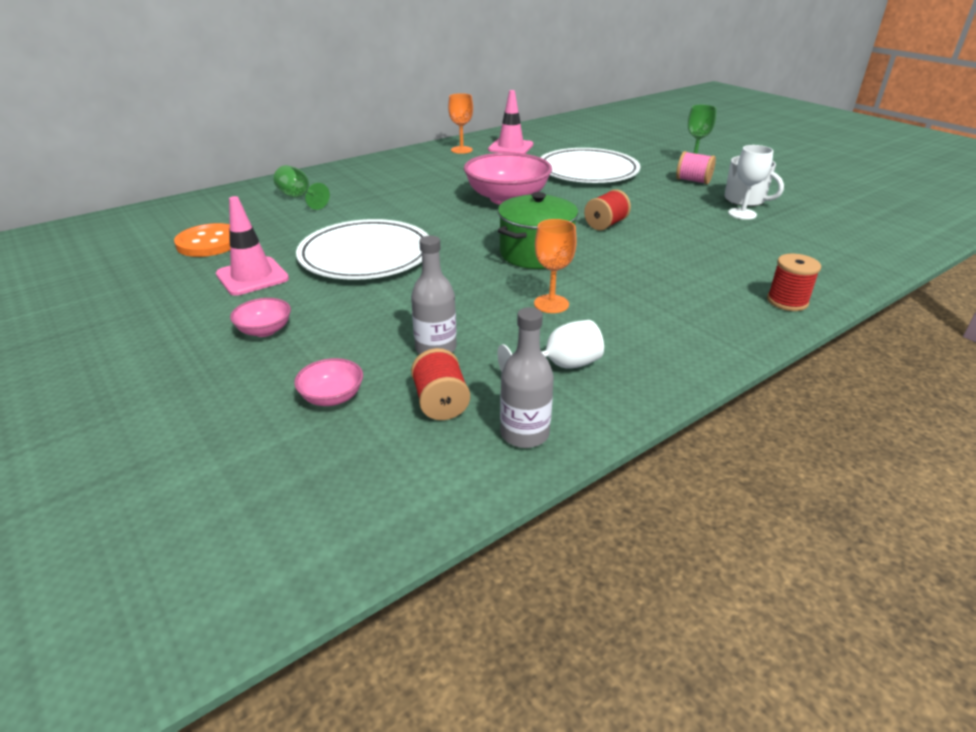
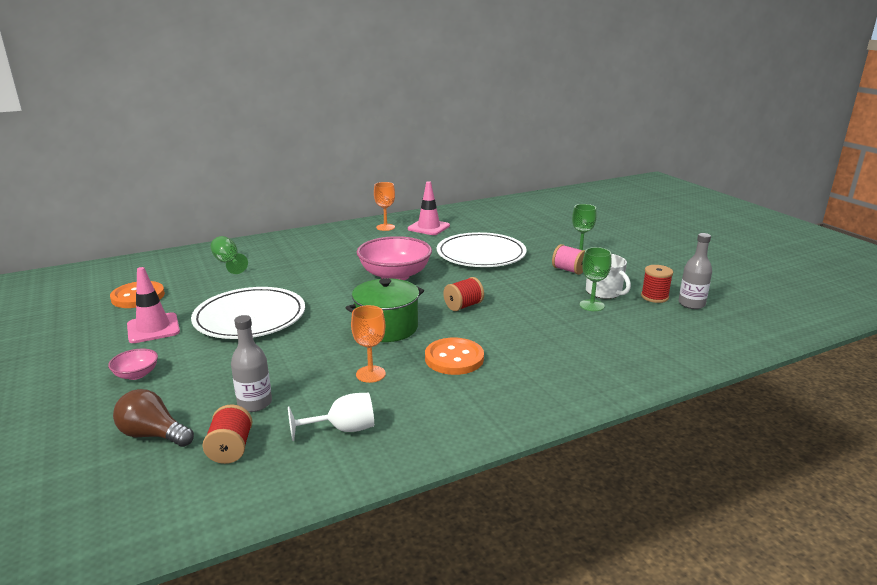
camera: 10 degrees right, 10 degrees down
(332, 397) = (153, 435): pink bowl -> brown light bulb
(524, 434) = (278, 482): grey bottle -> grey bottle (691, 304)
(633, 279) = (454, 358): none -> orange button
(742, 214) = (591, 305): white goblet -> green goblet
(787, 301) = (574, 391): red spool -> red spool (654, 297)

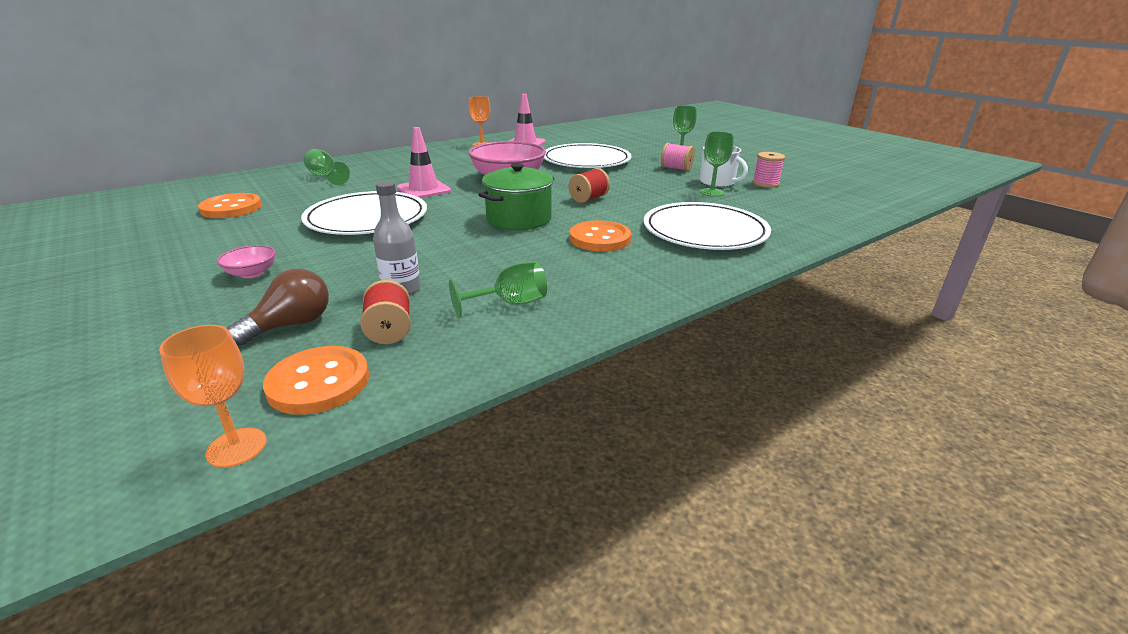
camera: 10 degrees left, 5 degrees up
(153, 328) = (258, 233): pink traffic cone -> pink traffic cone (424, 190)
(153, 435) = (291, 325): brown light bulb -> brown light bulb turned 120 degrees clockwise
(159, 497) = (319, 382): none -> orange button
(343, 429) = (510, 303): white goblet -> green goblet
(370, 374) = (519, 256): orange goblet -> orange goblet (236, 447)
(561, 357) = (704, 231): none -> white plate
(654, 297) = (765, 184): red spool -> pink spool
(691, 304) = (801, 187): grey bottle -> none

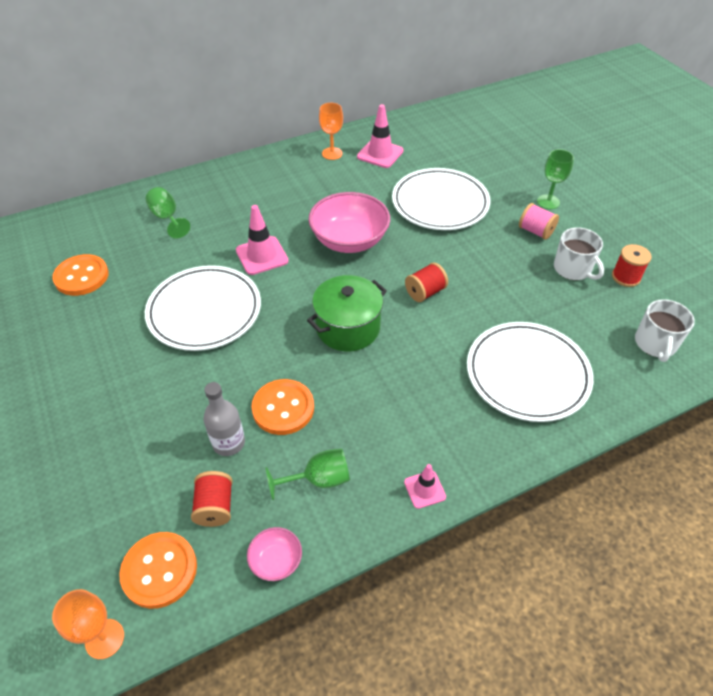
camera: 10 degrees right, 20 degrees up
(252, 273) = (105, 400): pink bowl -> pink bowl (276, 561)
(291, 325) = (138, 487): brown light bulb -> none
(600, 238) = (419, 376): orange button -> orange button (283, 408)
(631, 300) = (424, 489): none -> pink traffic cone
(712, 192) = (559, 291): green goblet -> none
(765, 184) = (625, 277): pink spool -> red spool
(811, 211) = (655, 344): none -> white mug

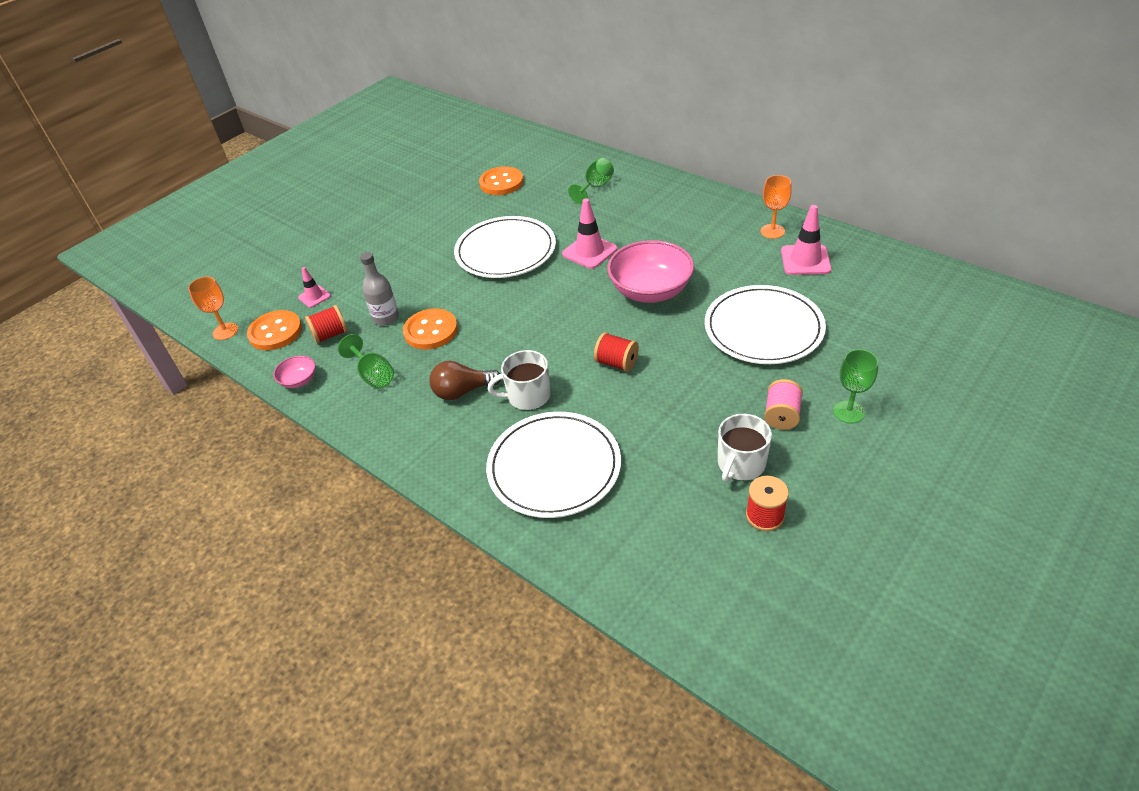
camera: 70 degrees right, 5 degrees down
(348, 328) = (537, 332): green pot -> none
(394, 408) = (462, 391): none -> brown light bulb
(424, 489) = (389, 437): pink traffic cone -> pink traffic cone (314, 297)
(655, 344) = (666, 566): white mug -> white mug (527, 396)

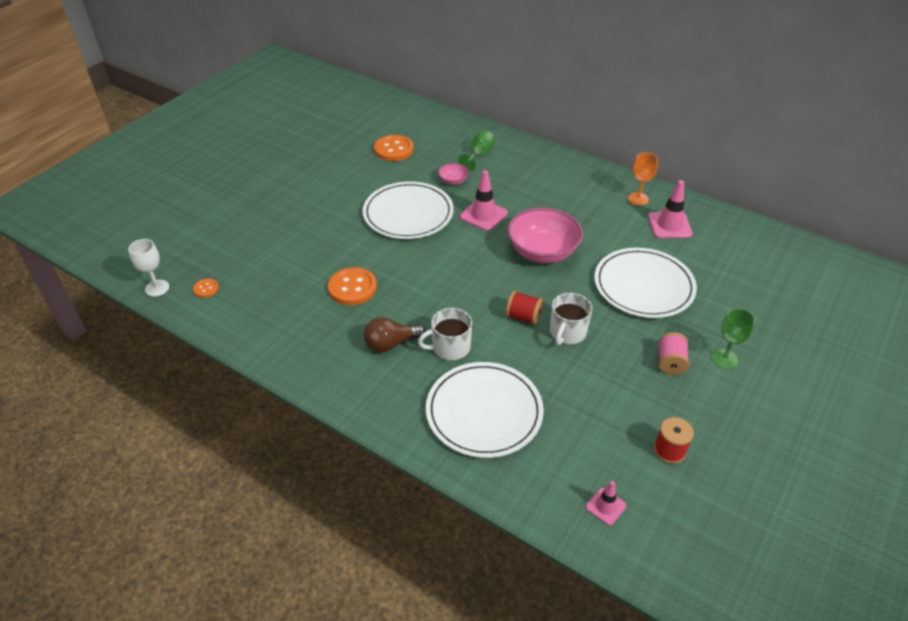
camera: 10 degrees left, 0 degrees up
(225, 331) = (157, 288): orange goblet -> white goblet
(275, 332) = (206, 289): orange button -> orange button, size x0.51
(299, 381) = (237, 335): pink bowl -> pink bowl (453, 181)
(314, 297) = (237, 255): pink traffic cone -> pink traffic cone (605, 506)
(330, 335) = (259, 291): red spool -> none
(373, 375) = (306, 329): green goblet -> none
(386, 318) = (308, 275): grey bottle -> none
(740, 464) = (642, 406): white mug -> white mug (567, 332)

